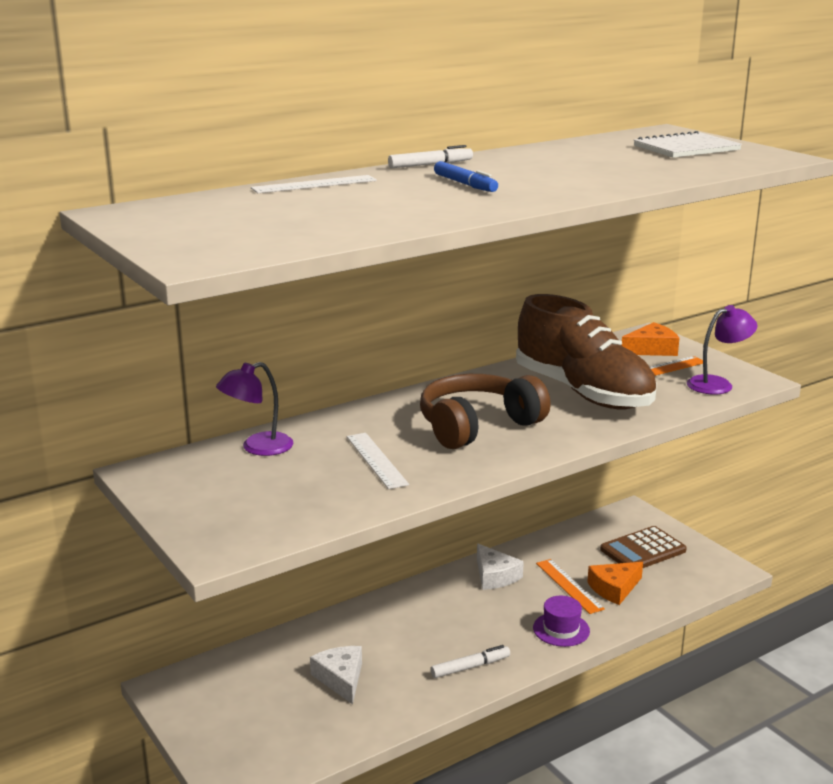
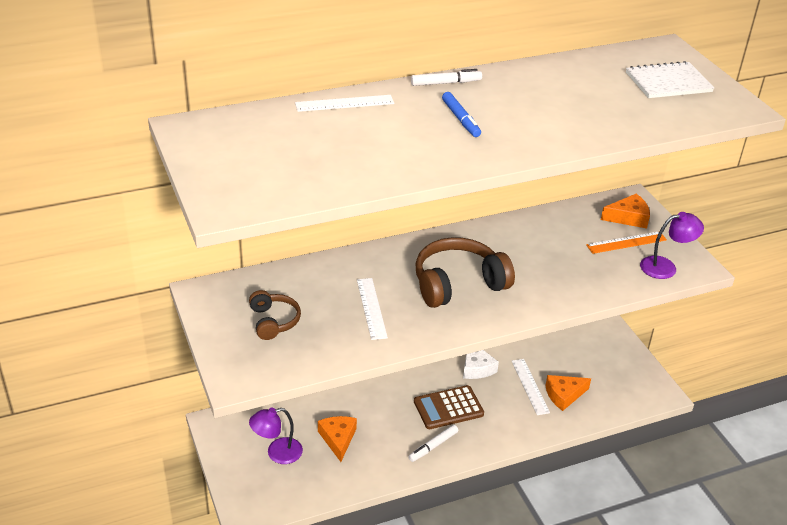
camera: 10 degrees right, 15 degrees up
(250, 488) = (273, 321): none -> brown headphones
(257, 447) = (289, 280): purple lamp -> purple lamp (277, 453)
(341, 678) = (338, 439): white cheese -> orange cheese
(470, 667) = (433, 446): white marker -> white marker turned 150 degrees clockwise
(561, 629) = (510, 425): purple hat -> none
(569, 586) = (530, 386): orange ruler -> white ruler
(583, 393) = (553, 260): brown shoe -> none
(643, 550) = (599, 362): brown calculator -> brown calculator (448, 408)

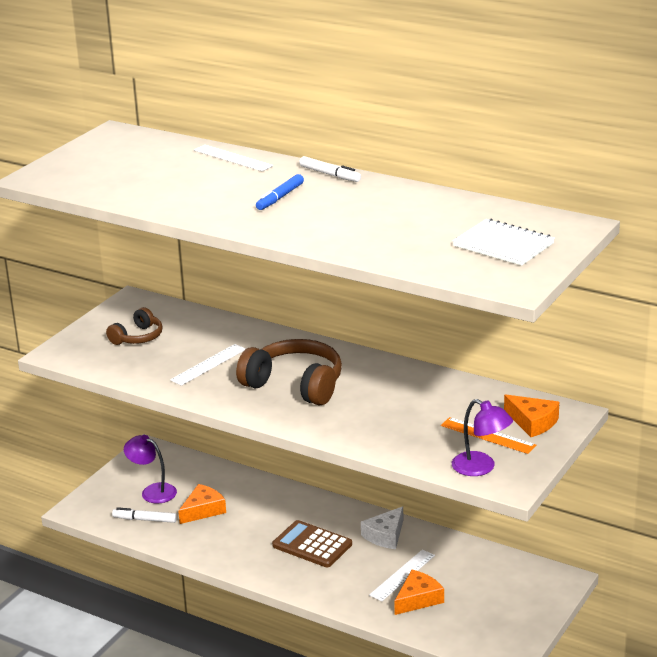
camera: 55 degrees right, 10 degrees down
(433, 446) = (255, 559): white marker -> white marker (145, 520)
(564, 395) = (418, 599): orange cheese -> orange cheese turned 105 degrees clockwise

